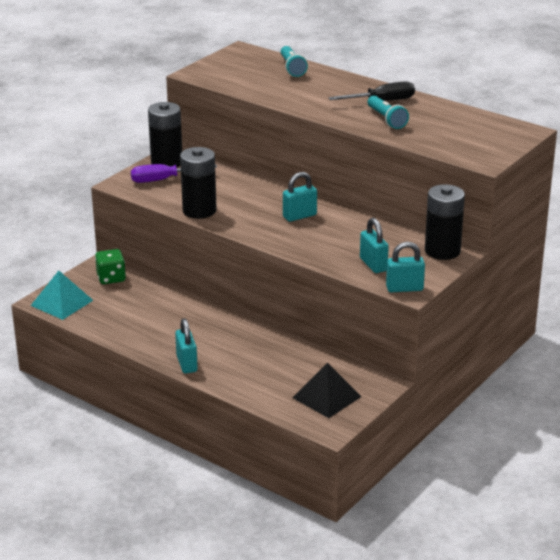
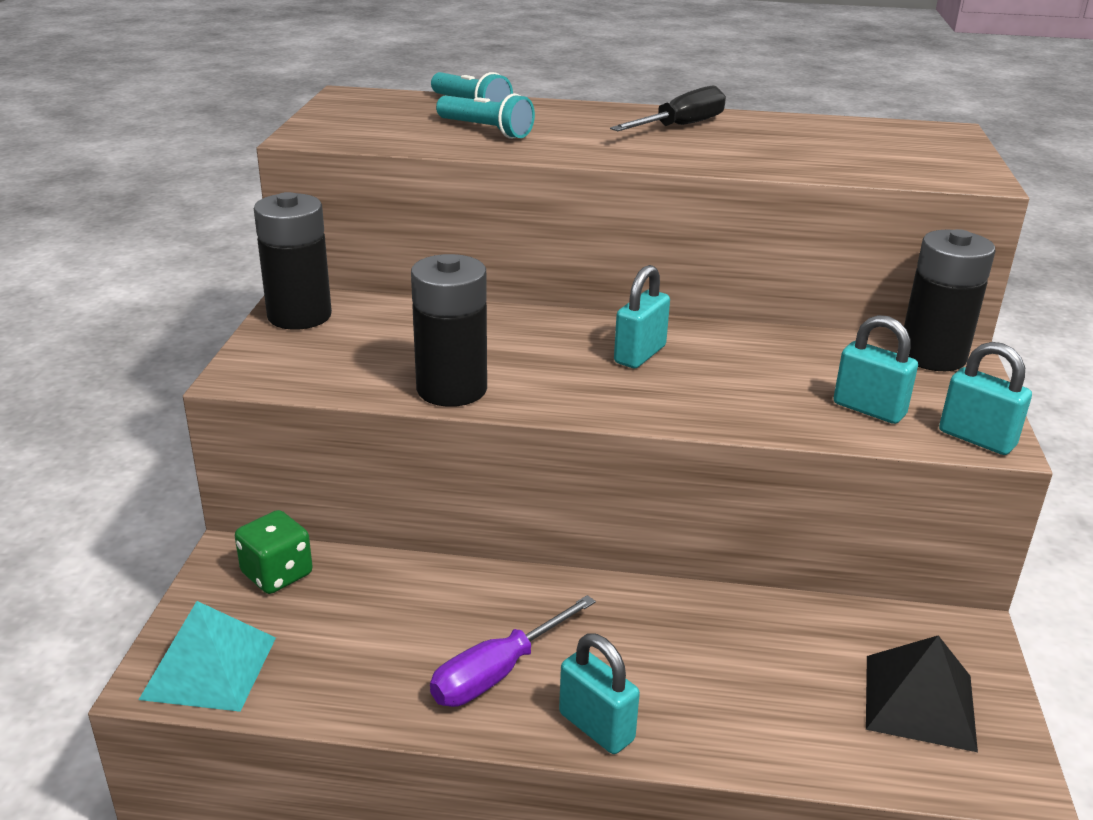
camera: 30 degrees left, 0 degrees up
(163, 180) = (323, 348): purple screwdriver -> purple screwdriver (497, 673)
(386, 119) = (730, 148): turquoise flashlight -> turquoise flashlight (486, 130)
(404, 288) = (976, 439): turquoise padlock -> turquoise padlock turned 75 degrees clockwise

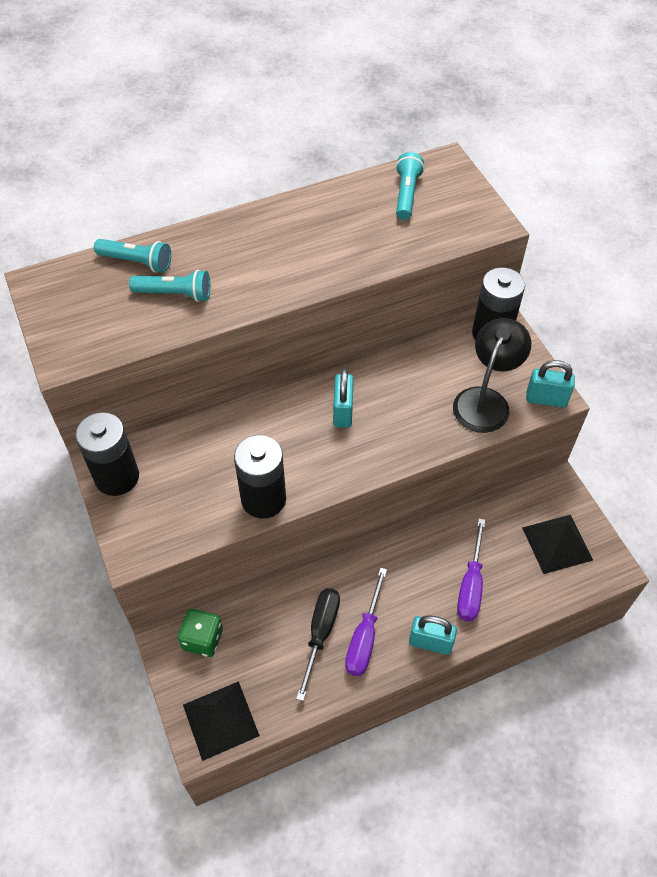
camera: 30 degrees left, 25 degrees up
(209, 667) = (220, 720): turquoise pyramid -> black pyramid
(680, 126) = (291, 230): black screwdriver -> black screwdriver (320, 634)
(722, 687) = (471, 585): none -> purple screwdriver
(865, 137) = (406, 194): none -> turquoise flashlight
(869, 409) = (485, 400): turquoise padlock -> black lamp

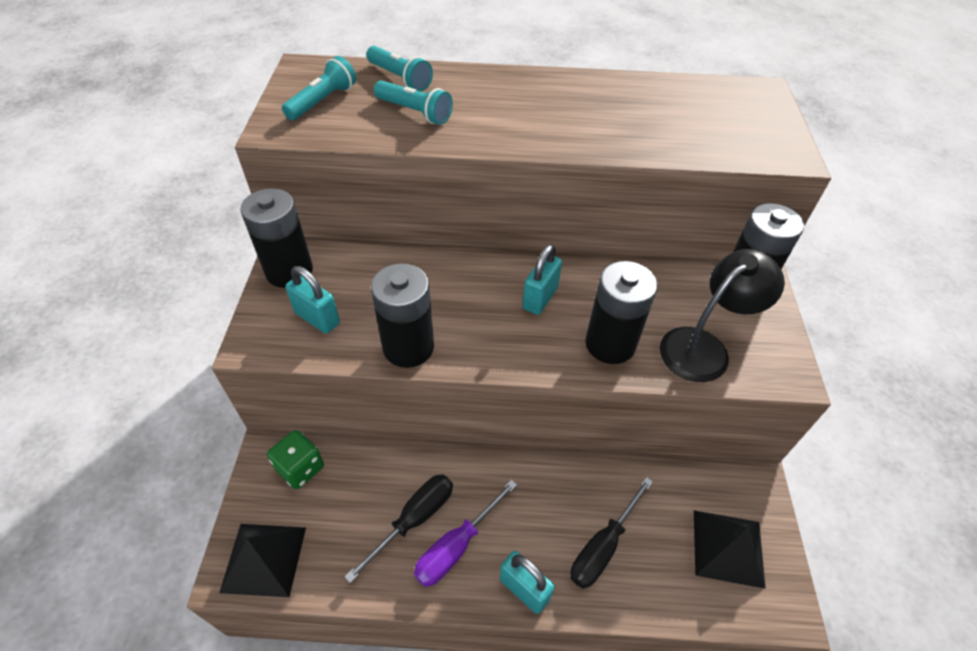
camera: 25 degrees right, 5 degrees down
(406, 194) = (704, 103): turquoise flashlight -> turquoise flashlight (323, 101)
(416, 428) = (610, 344): none -> black battery
(471, 585) = (603, 547): purple screwdriver -> black screwdriver
(546, 399) = (778, 373): turquoise padlock -> turquoise padlock (317, 318)

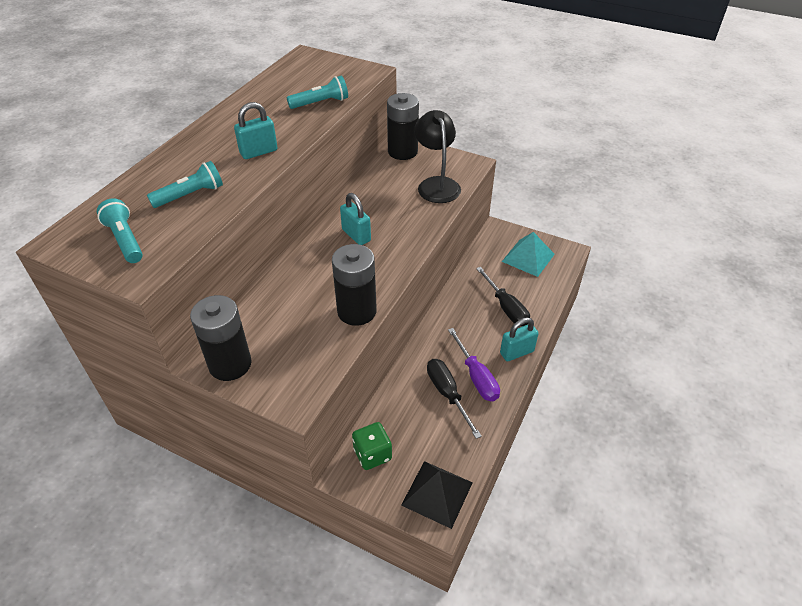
camera: 65 degrees left, 5 degrees down
(317, 318) = (295, 356): turquoise padlock -> turquoise padlock (259, 152)
(400, 78) = (136, 192): turquoise flashlight -> turquoise flashlight (320, 103)
(610, 344) = (412, 219): black battery -> none
(728, 548) = (528, 257): black pyramid -> turquoise pyramid

